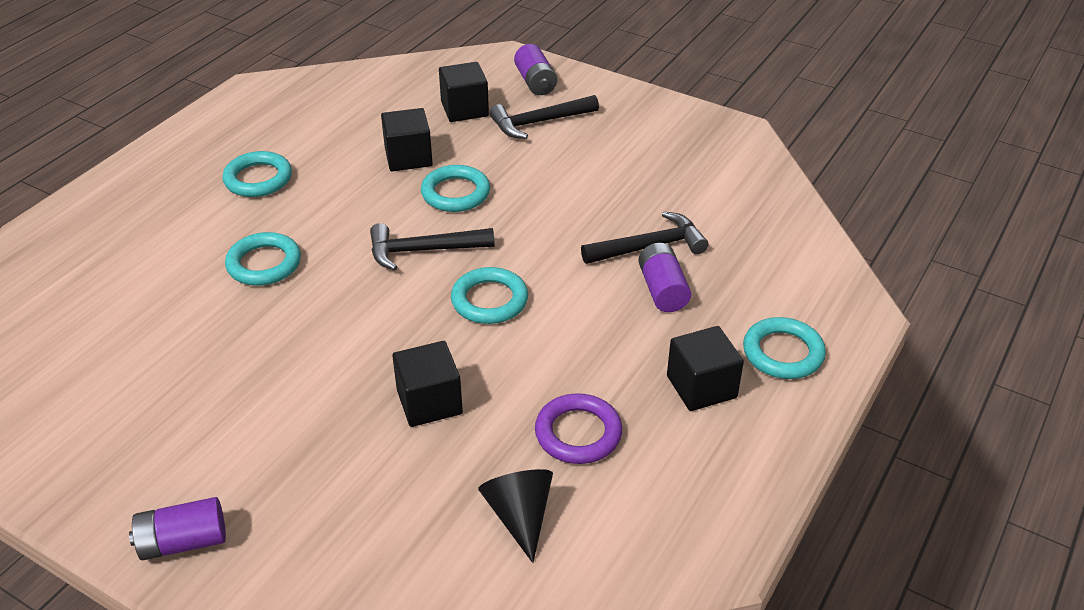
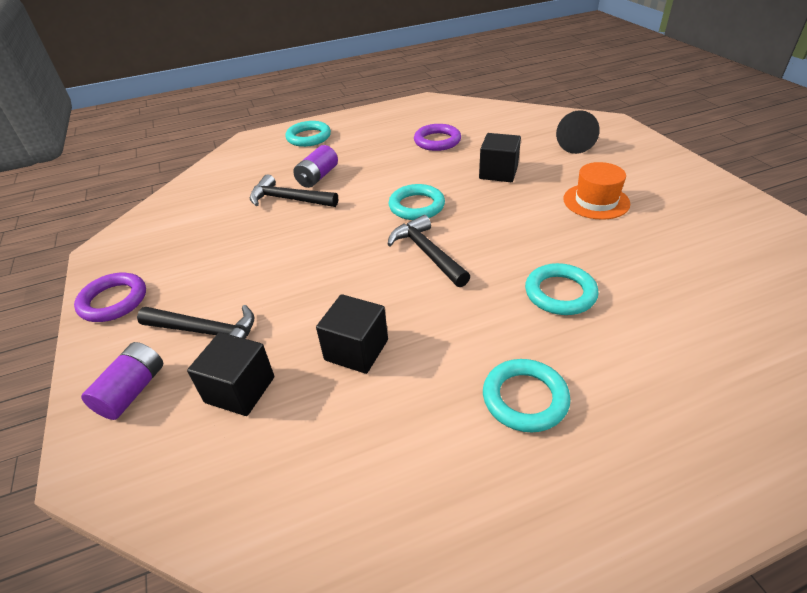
camera: 140 degrees left, 0 degrees up
(183, 542) = (663, 161): purple battery -> none
(266, 403) = (596, 201): none -> orange hat
(423, 250) = (427, 253): black hammer -> black hammer turned 150 degrees counterclockwise
(455, 193) = (357, 290): turquoise ring -> none
(519, 516) = (492, 127): black cone -> black cone (576, 145)
(648, 108) = (113, 301): none -> purple ring
(701, 387) = (362, 138): black cube -> none

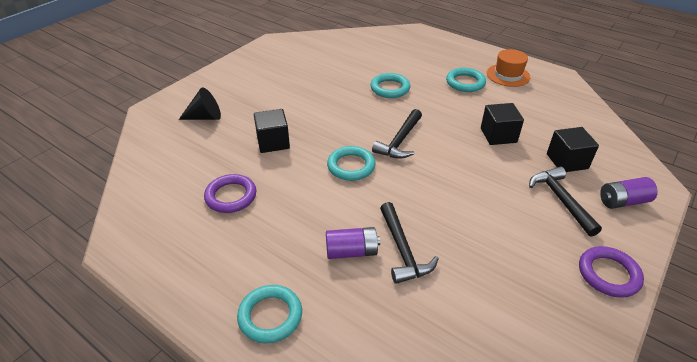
camera: 125 degrees left, 0 degrees up
(596, 201) = (288, 94): orange hat -> orange hat (508, 75)

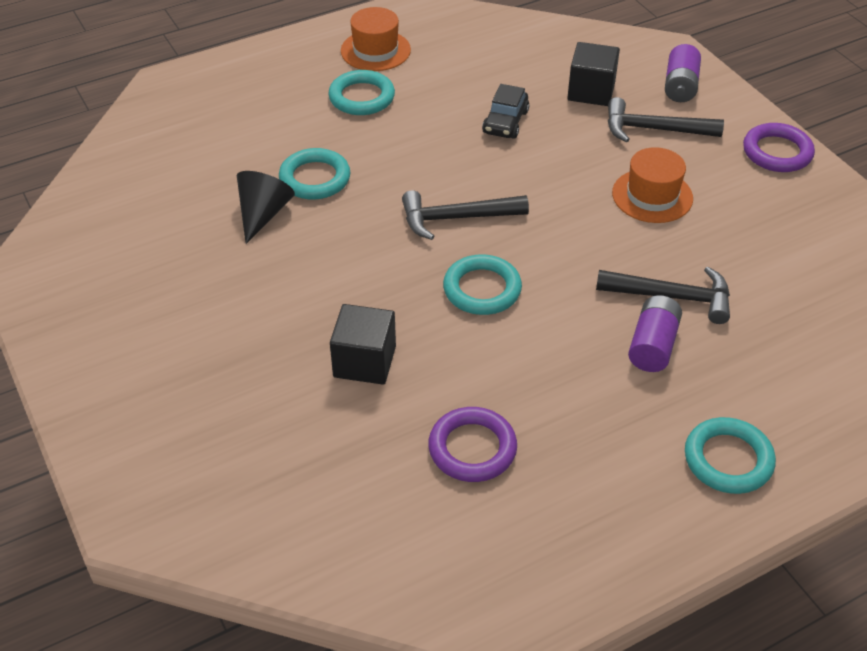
camera: 65 degrees left, 5 degrees up
(205, 117) = (223, 437): black cone -> black cone (263, 214)
(400, 141) = (456, 218): black hammer -> black hammer turned 120 degrees clockwise
(492, 216) = (652, 196): none -> orange hat
(498, 135) = (505, 122): black cube -> black car

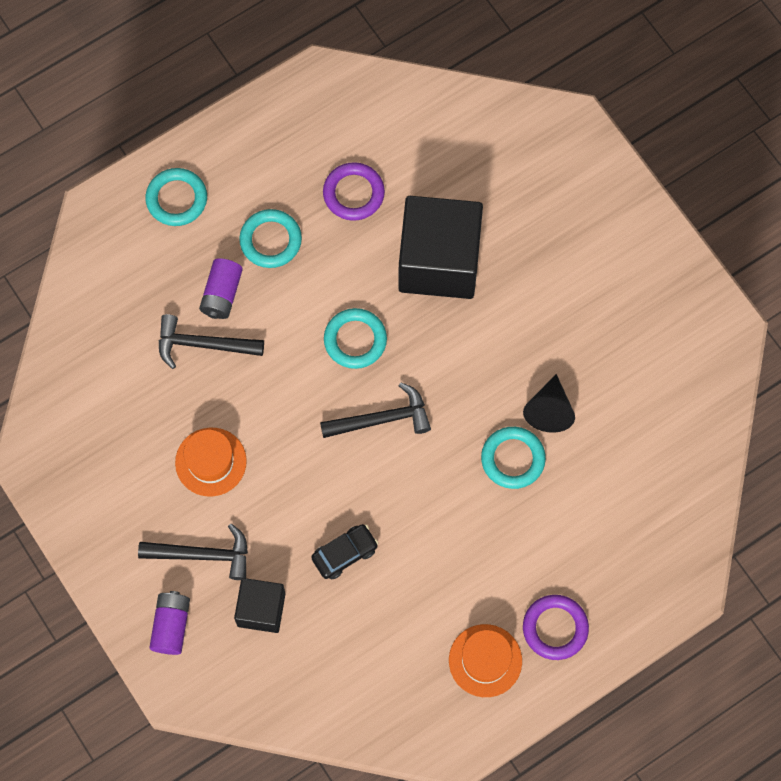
camera: 175 degrees right, 25 degrees up
(362, 97) = (488, 580): turquoise ring -> turquoise ring (270, 240)
(364, 361) = (439, 261): black cube -> black cube, size x1.88
(505, 122) = (345, 553): black car -> black car turned 45 degrees clockwise
(777, 152) = (90, 531): purple ring -> purple ring (555, 628)

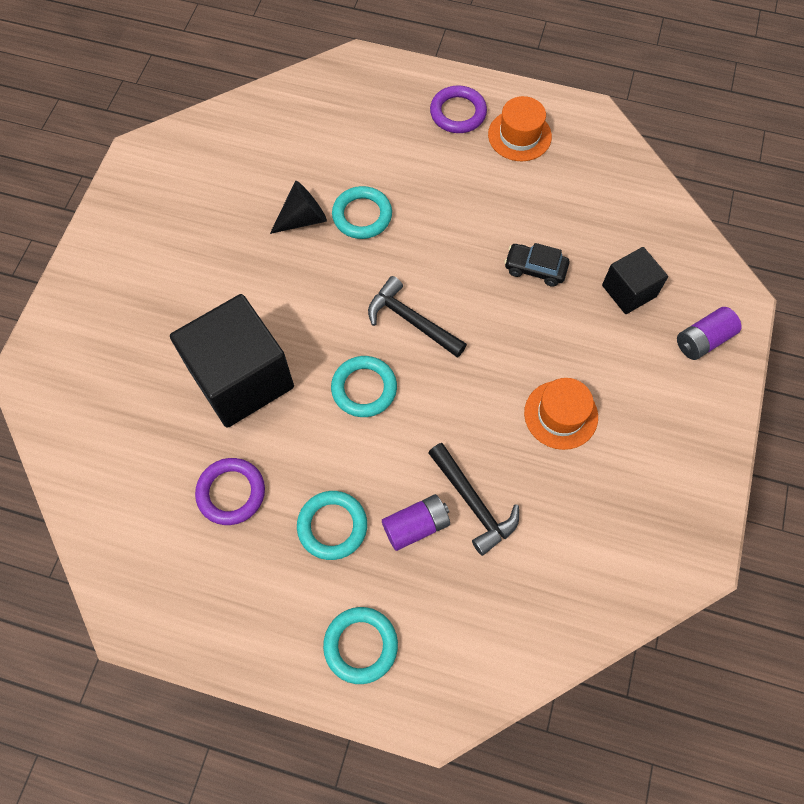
camera: 130 degrees left, 5 degrees down
(202, 555) = (633, 361): black hammer -> none

